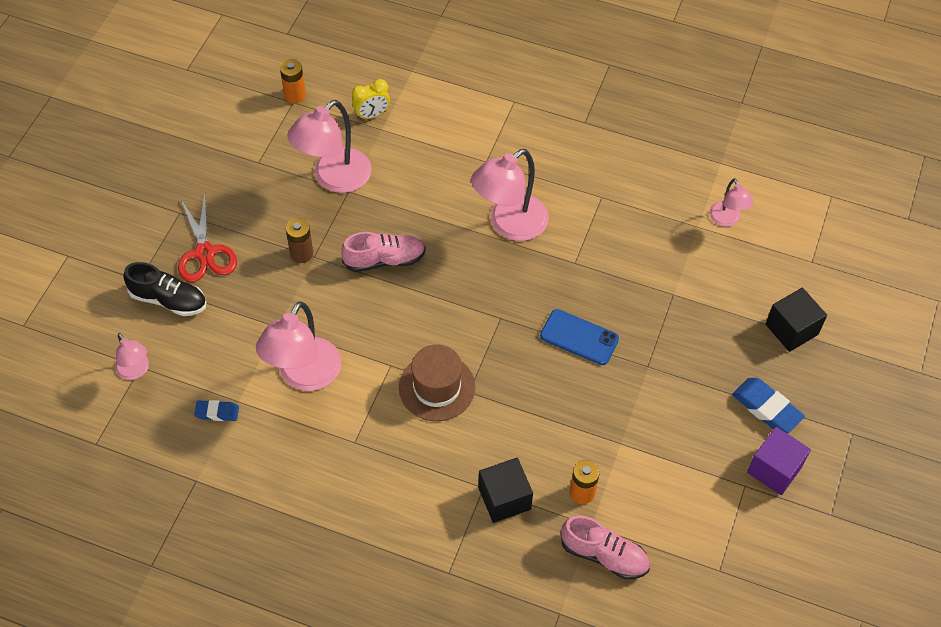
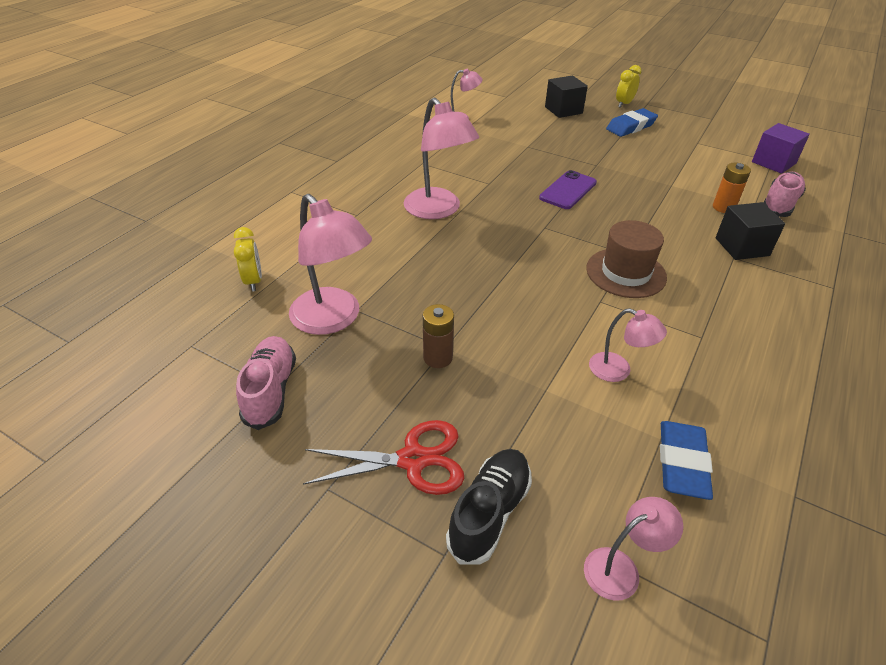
camera: 80 degrees left, 15 degrees down
(217, 412) = (682, 463): blue eraser -> blue eraser, size x1.67
(295, 95) = (181, 342): orange battery -> none
(304, 376) = (618, 370): pink lamp -> pink lamp, size x0.54
(384, 260) = (462, 291): pink shoe -> pink shoe (270, 391)
(579, 337) = (568, 190): blue phone -> purple phone
(774, 469) = (681, 131): purple cube -> purple cube (773, 162)
(840, 403) = (624, 104): none -> yellow clock

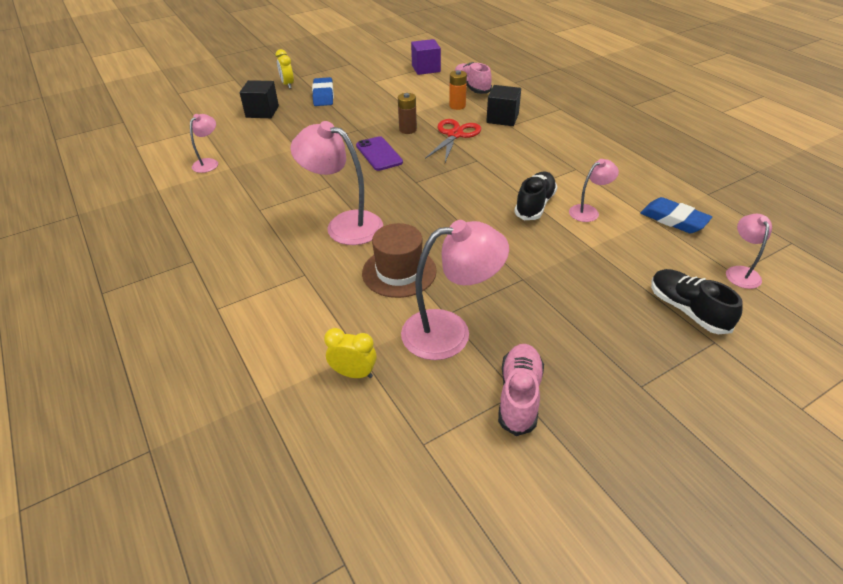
camera: 60 degrees left, 0 degrees up
(270, 391) = (519, 396): pink shoe -> pink shoe turned 75 degrees clockwise
(413, 460) = (630, 331): red scissors -> red scissors (455, 135)
(438, 210) = (344, 225): pink lamp -> pink lamp turned 150 degrees counterclockwise
(438, 357) = (532, 286): brown battery -> brown battery (408, 130)
(586, 321) = (535, 205): none -> black shoe
(626, 273) = (496, 169): brown hat -> brown hat (399, 272)

